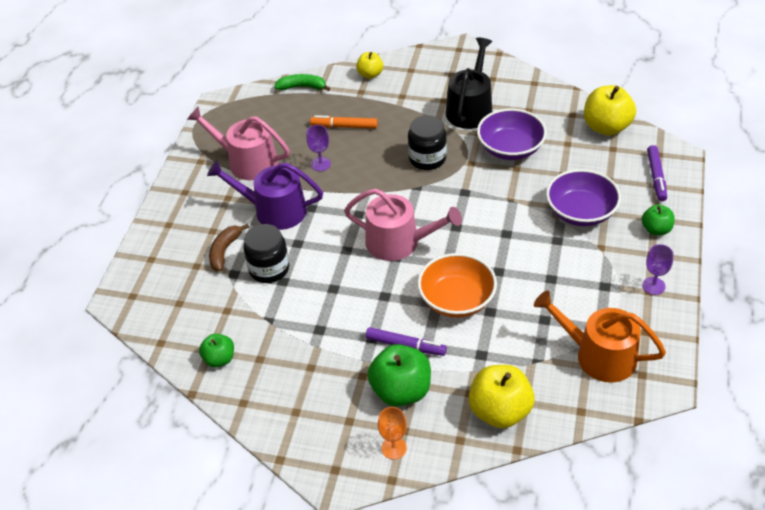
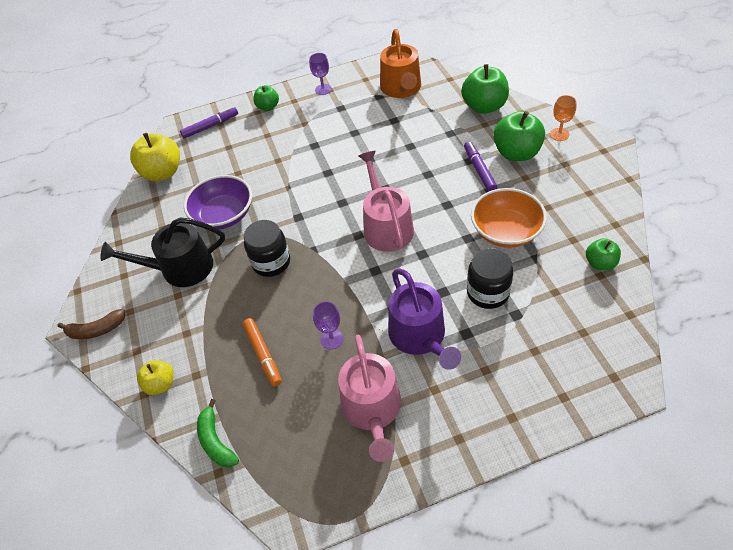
camera: 120 degrees left, 5 degrees up
(225, 251) = (499, 340): brown banana -> brown banana (96, 330)
(457, 299) = (414, 166): orange bowl -> orange bowl (506, 231)
(500, 411) = (484, 106): yellow apple -> green apple
(581, 212) = (275, 146): purple bowl -> none

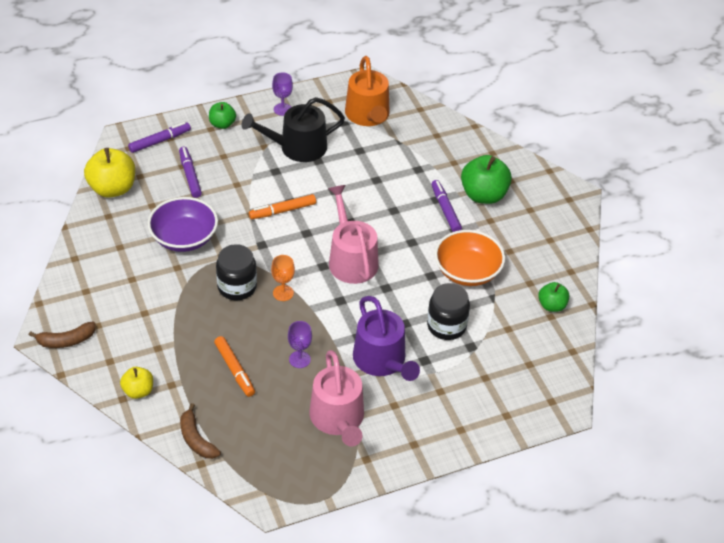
camera: 10 degrees left, 5 degrees down
(180, 268) = (144, 288): black watering can -> black watering can (297, 147)
(216, 441) = (196, 439): green banana -> brown banana
(235, 155) = (190, 175): none -> purple marker
(319, 182) = (282, 211): none -> orange marker
(484, 106) = (454, 143): green apple -> none
(559, 134) = (528, 179): orange goblet -> orange goblet (283, 293)

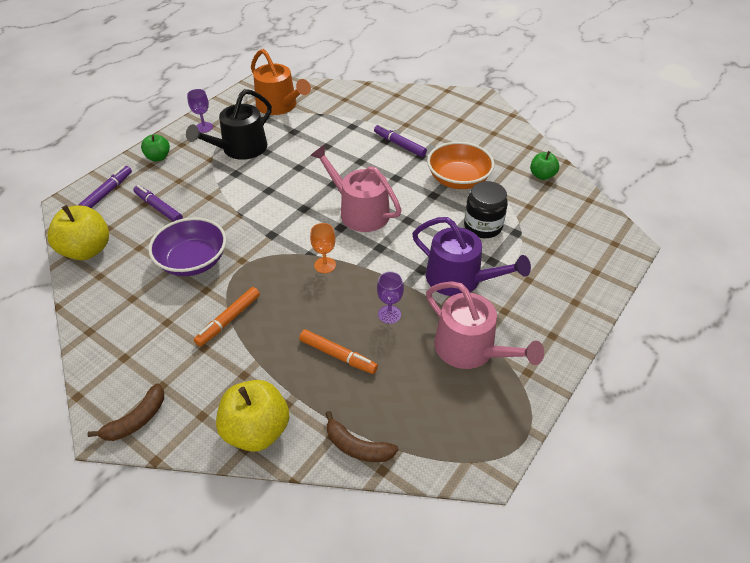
camera: 30 degrees left, 0 degrees up
(138, 391) = (256, 430): yellow apple -> yellow apple, size x1.75
(237, 287) = (278, 280): black jar -> none
(282, 211) = (268, 200): orange marker -> orange marker (229, 320)
(483, 195) = (418, 124): green apple -> none

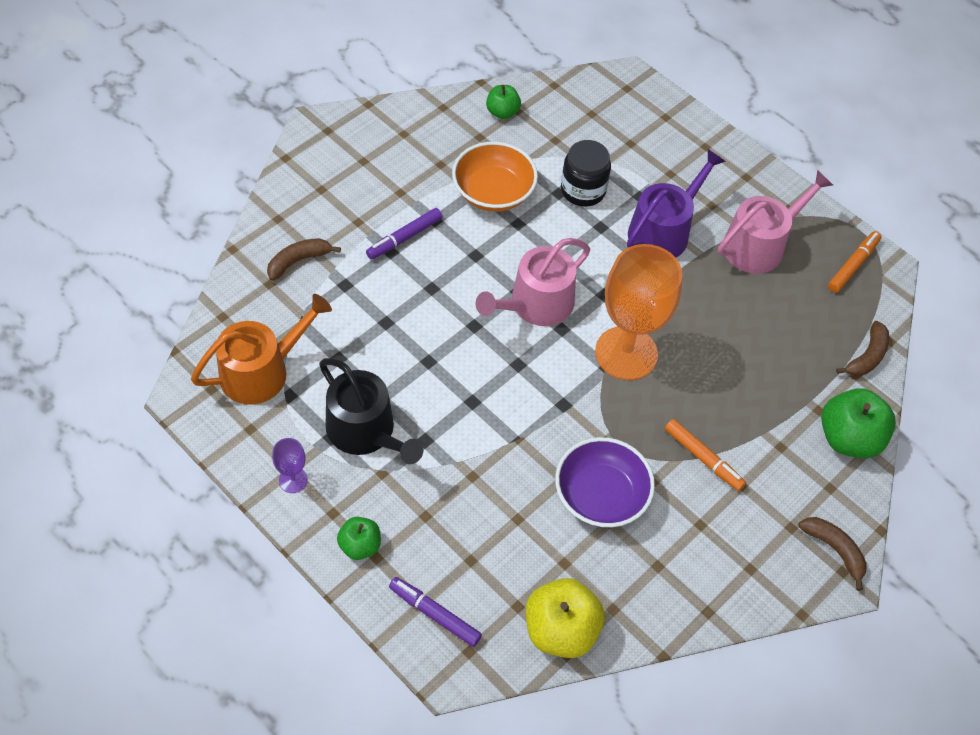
camera: 85 degrees left, 10 degrees up
(159, 208) = (485, 541): purple marker -> none
(256, 430) = (848, 438): yellow apple -> green apple
(325, 265) = (626, 353): orange goblet -> orange goblet, size x2.38
(338, 355) = (760, 358): orange marker -> orange marker (853, 265)
(365, 106) = (298, 261): none -> brown banana
(389, 314) = (708, 303): purple goblet -> none

